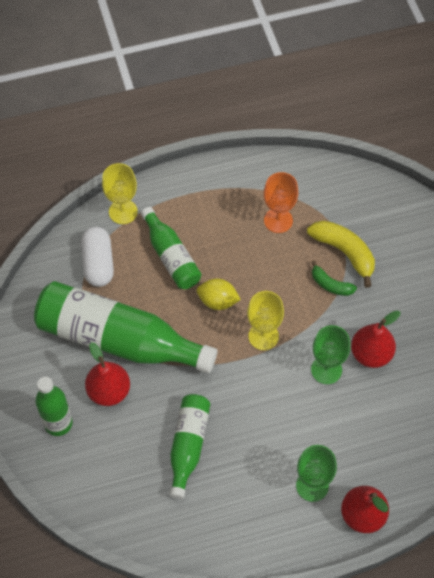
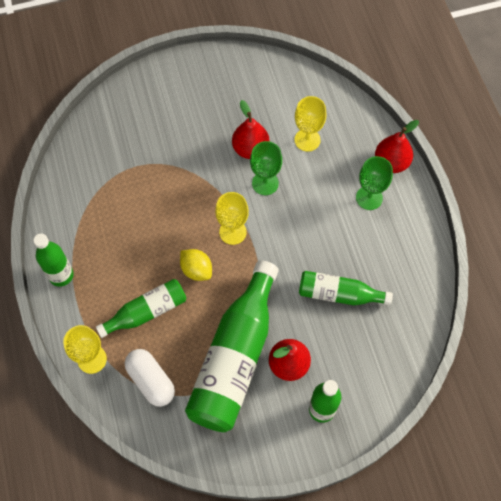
camera: 90 degrees left, 5 degrees up
(98, 263) = (151, 381): white capsule -> white capsule turned 60 degrees clockwise
(212, 179) = (61, 275): none -> green bottle
(218, 301) = (196, 270): yellow lemon -> yellow lemon turned 60 degrees counterclockwise
(278, 220) = (112, 217): orange goblet -> none
(330, 285) = (182, 176): green banana -> none
(344, 252) = (150, 164): yellow banana -> none
(388, 417) = (307, 140): none -> yellow goblet

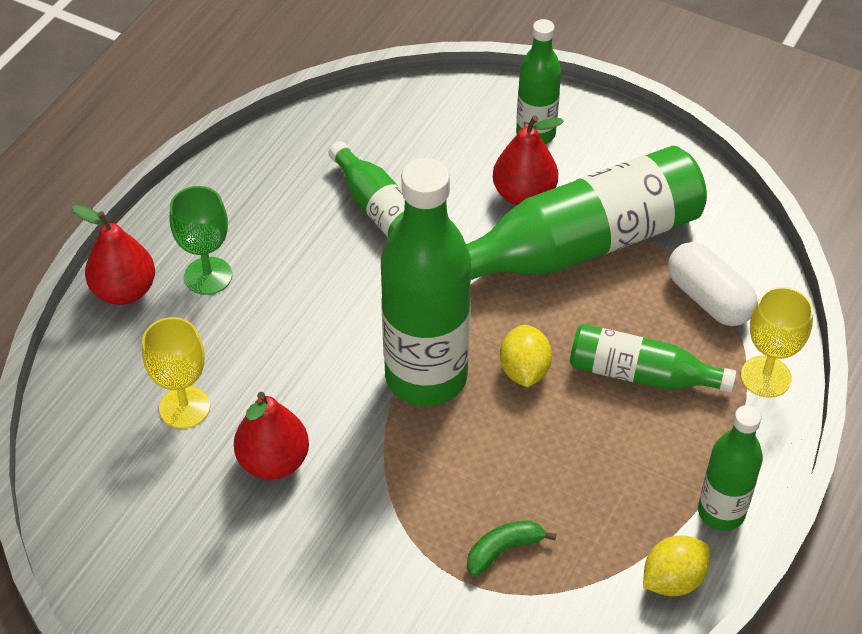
camera: 135 degrees left, 15 degrees down
(58, 231) = (673, 579): none -> yellow lemon
(132, 189) = (503, 550): none -> green banana
(151, 381) = (708, 298): white capsule -> white capsule turned 45 degrees counterclockwise
(232, 232) = (426, 376): yellow goblet -> green bottle
(265, 183) = (311, 400): green goblet -> none

